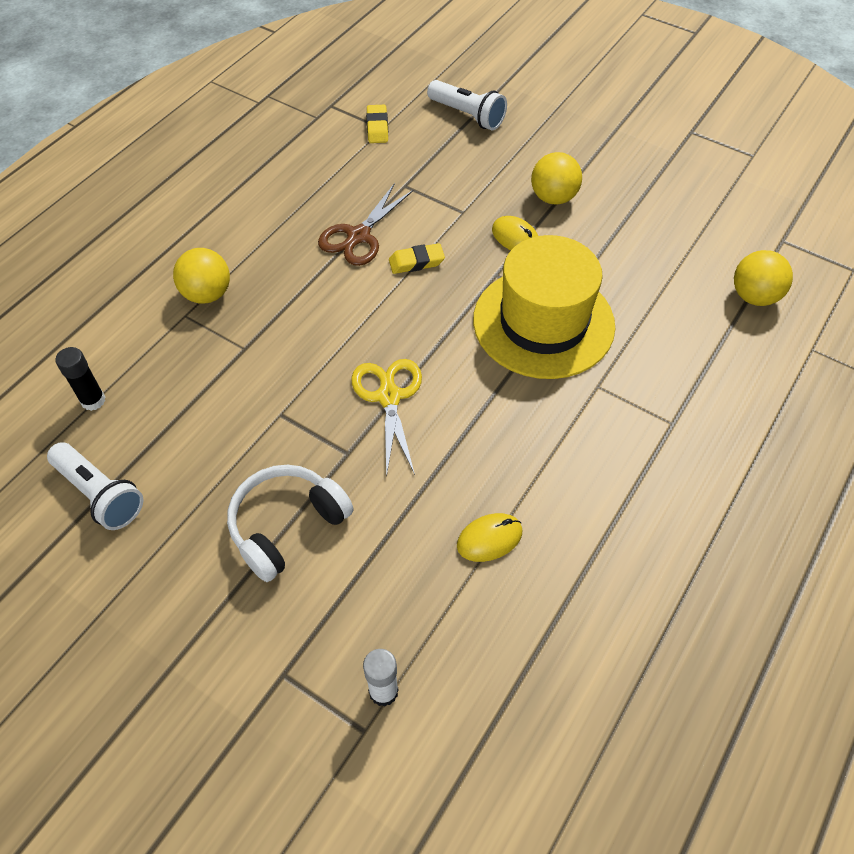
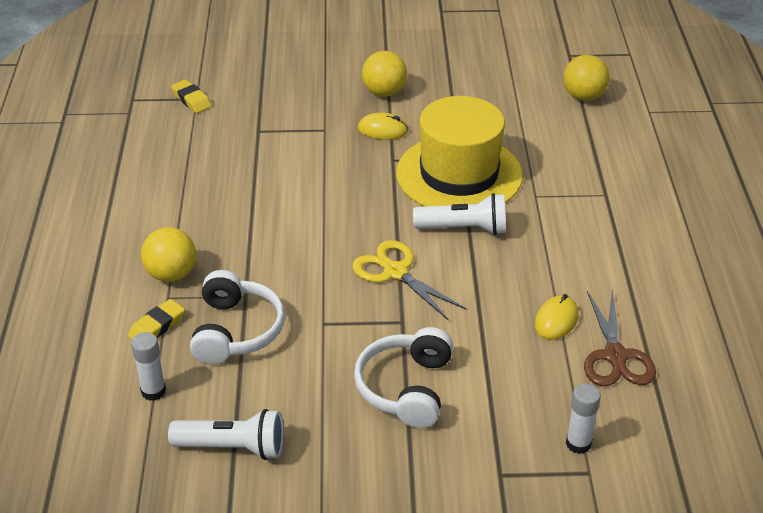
camera: 35 degrees left, 15 degrees down
(93, 400) = (153, 391): black glue stick -> white glue stick
(205, 379) = (236, 331): none -> white headphones
(358, 236) = (258, 180): brown scissors -> brown scissors (615, 356)
(416, 262) = (323, 177): yellow eraser -> yellow eraser (157, 326)
(467, 115) = (259, 63): white flashlight -> white flashlight (464, 229)

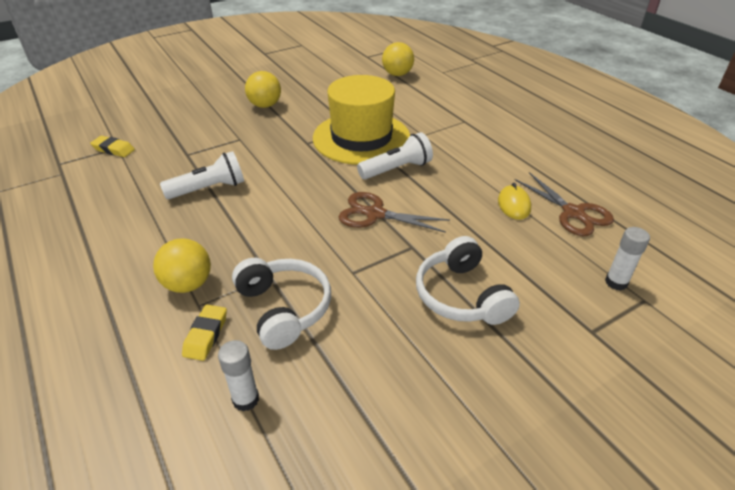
camera: 30 degrees left, 0 degrees up
(233, 447) = (365, 418): white flashlight -> white flashlight (209, 189)
(383, 130) = (283, 127): yellow mouse -> none
(395, 272) = (375, 214): yellow scissors -> brown scissors

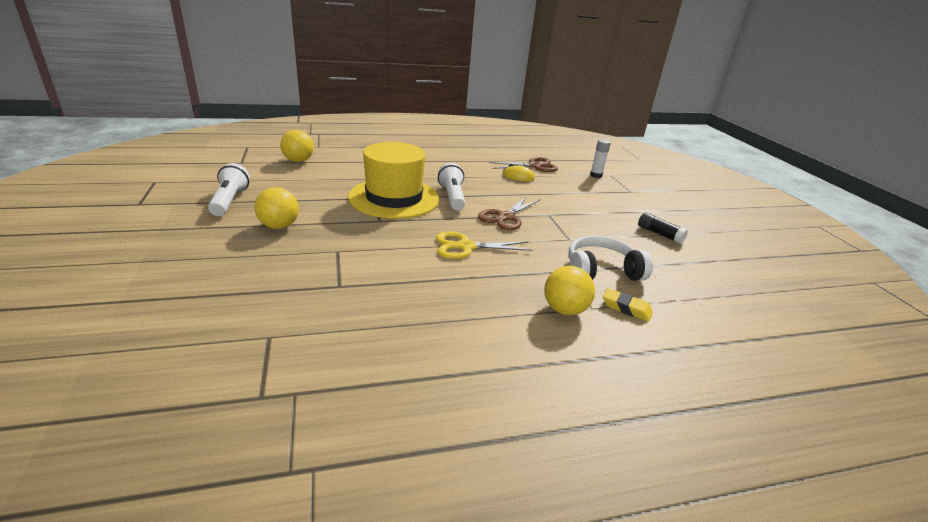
camera: 75 degrees left, 10 degrees down
(114, 149) = (271, 340): yellow eraser -> none
(209, 189) = (421, 281): white flashlight -> white flashlight (230, 201)
(245, 399) = (686, 299): white glue stick -> none
(285, 200) = (465, 247): none -> yellow scissors
(438, 372) = (659, 234): none -> black glue stick
(461, 295) = (599, 212): white headphones -> none

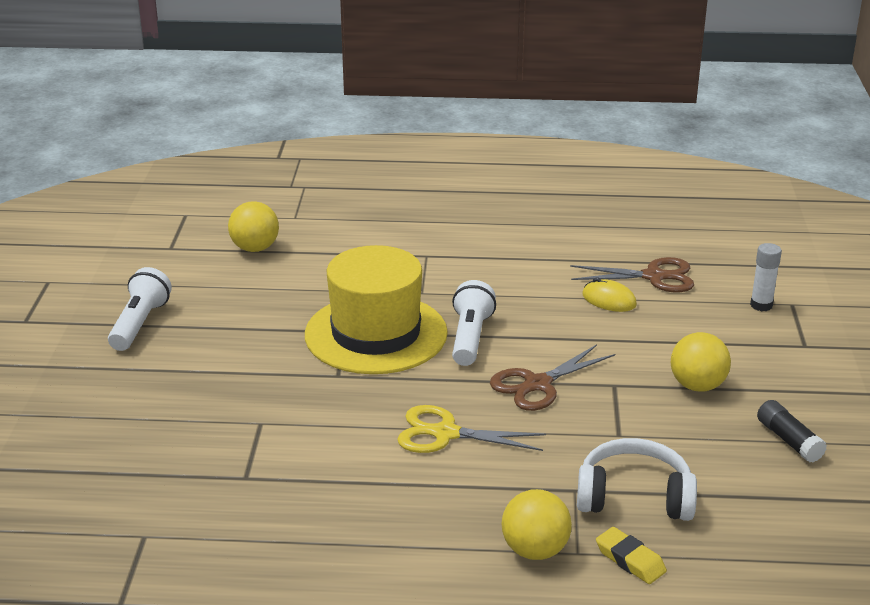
camera: 20 degrees right, 0 degrees up
(279, 226) = (195, 374): yellow ball -> yellow ball (697, 386)

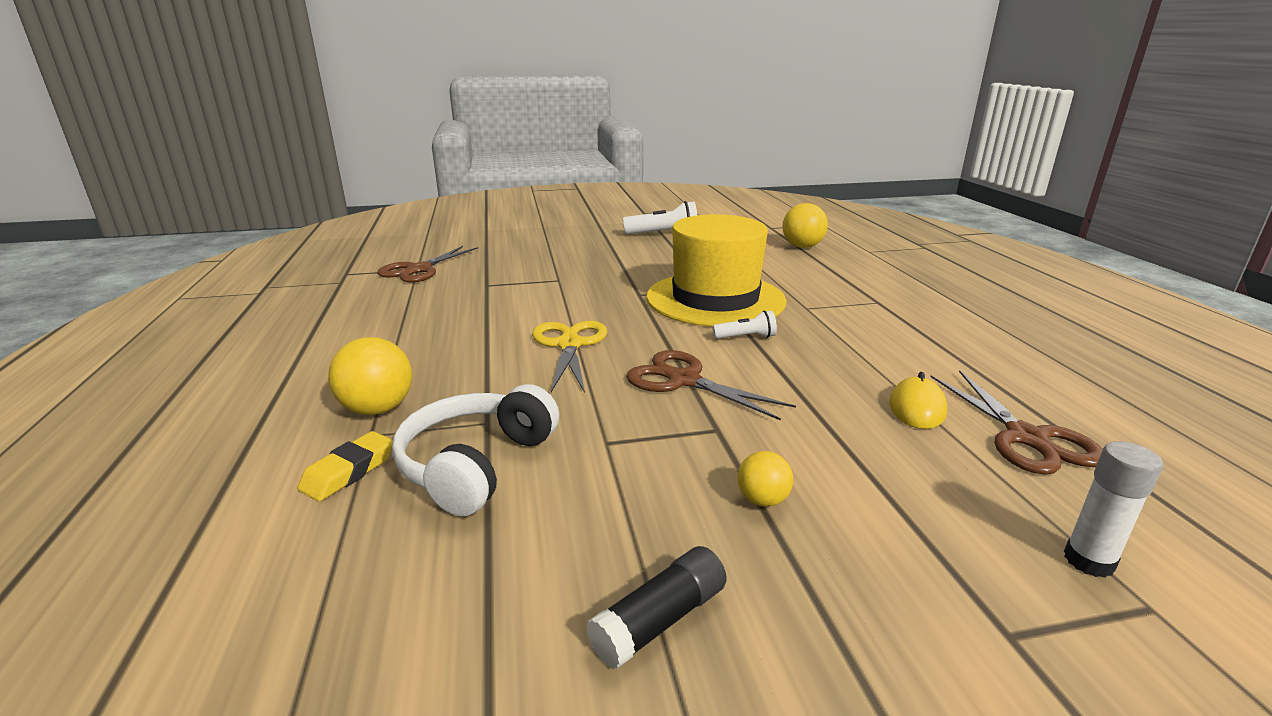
camera: 75 degrees right, 5 degrees down
(149, 534) = (419, 270): none -> brown scissors
(470, 338) = (746, 337): white flashlight -> white flashlight, size x0.55
(634, 497) = (476, 464): white headphones -> white headphones turned 150 degrees counterclockwise
(697, 386) = (762, 500): yellow ball -> yellow ball, size x0.57

